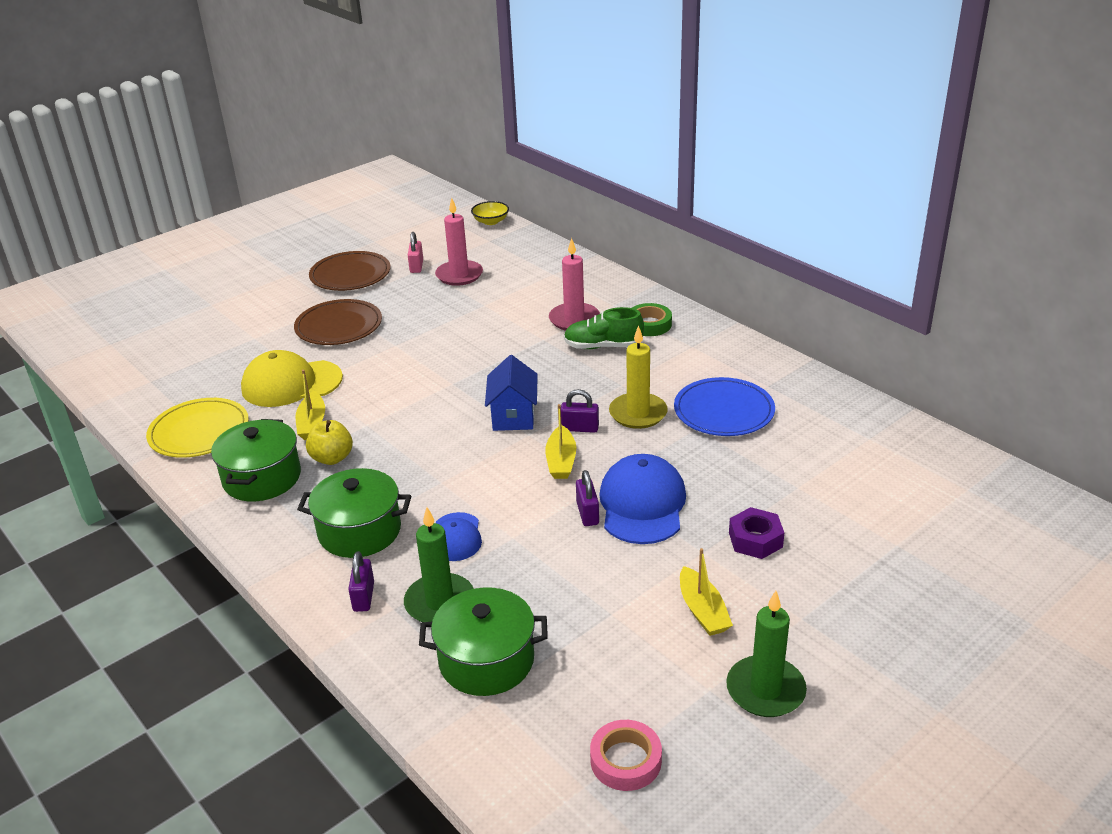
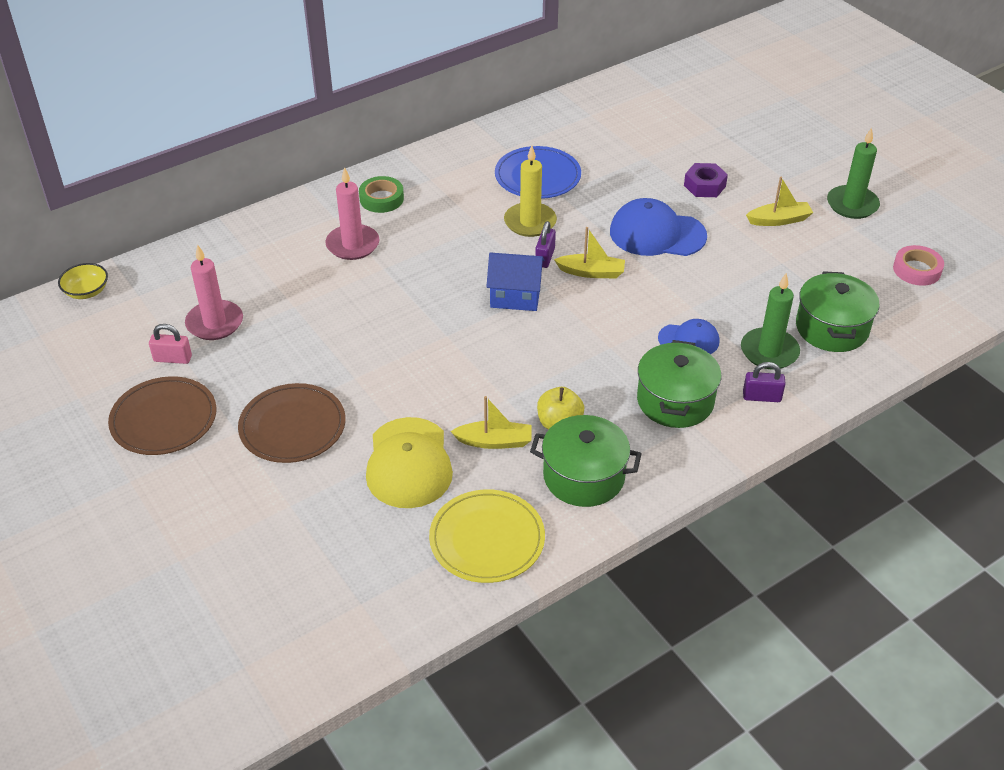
camera: 85 degrees left, 10 degrees up
(587, 513) = (665, 263): purple padlock -> none
(603, 346) = (411, 231): green shoe -> none

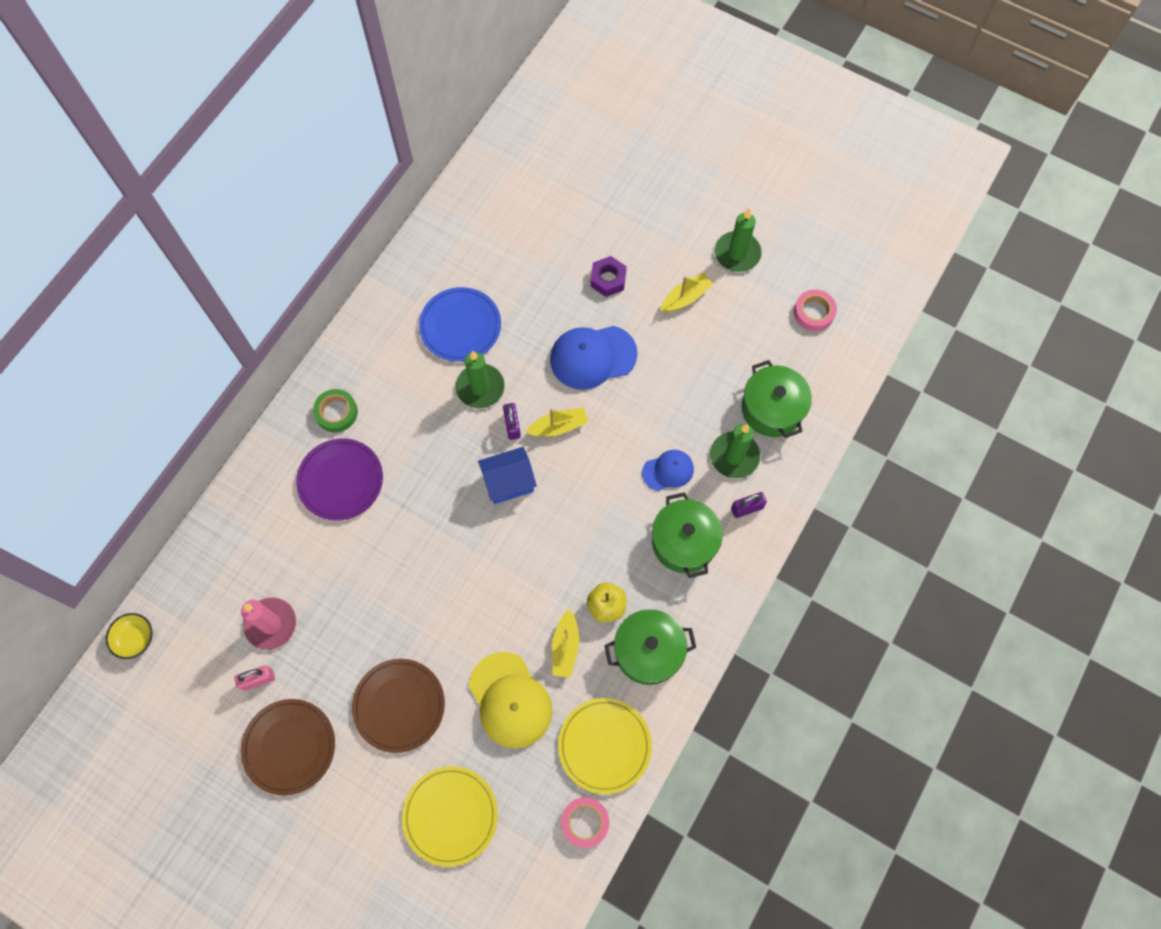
camera: 25 degrees left, 25 degrees up
(283, 535) = (450, 815): none -> yellow plate
(352, 245) = (340, 480): pink candle -> purple plate
(423, 599) = (585, 822): none -> pink tape
(494, 441) = (565, 647): yellow boat -> yellow boat turned 120 degrees clockwise
(530, 222) = (480, 387): yellow candle -> green candle

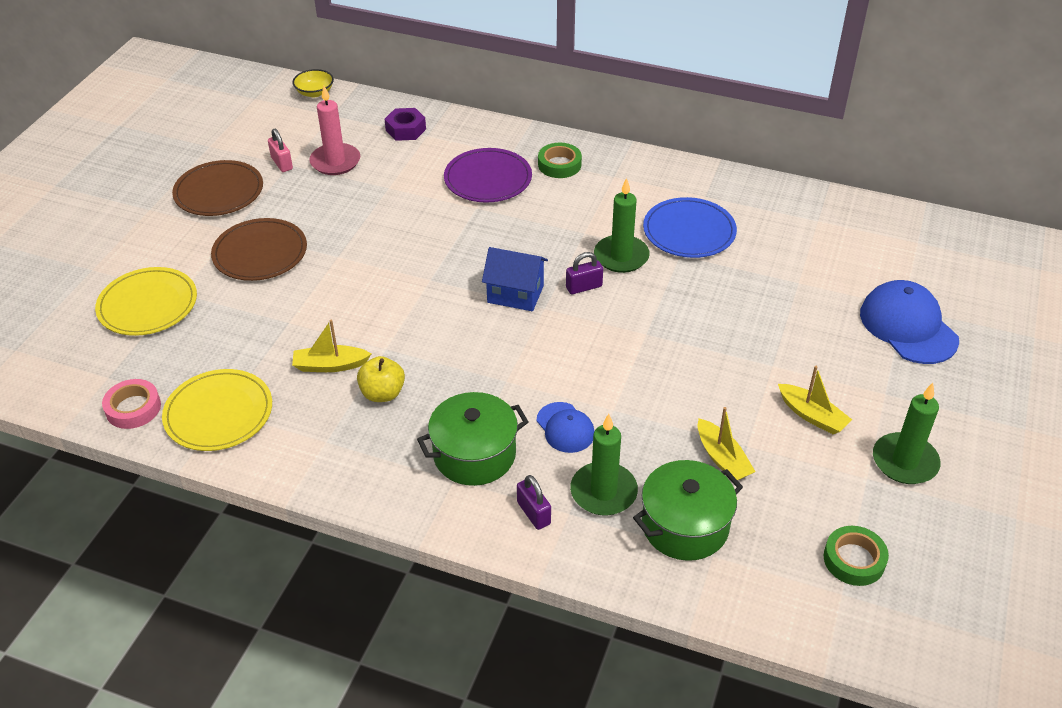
camera: 80 degrees right, 25 degrees down
(509, 482) = (515, 294): blue house -> blue house turned 45 degrees counterclockwise
(510, 700) = (268, 330): yellow cap -> none
(558, 426) = (594, 324): yellow boat -> yellow boat (722, 458)
(593, 357) = (693, 340): blue cap -> blue cap (908, 326)
(608, 279) = (803, 340): purple nut -> purple nut (406, 130)
(648, 651) = (331, 438): green pot -> none
(814, 312) = (854, 560): pink tape -> green tape

